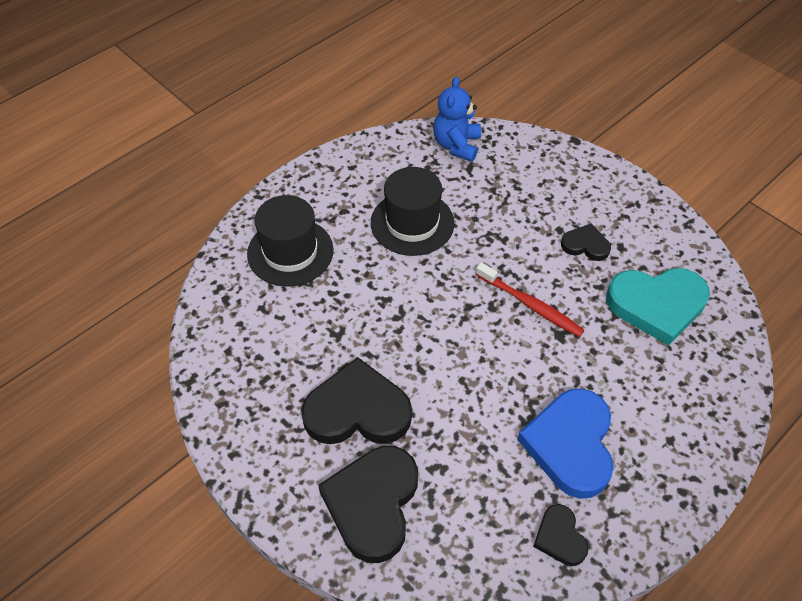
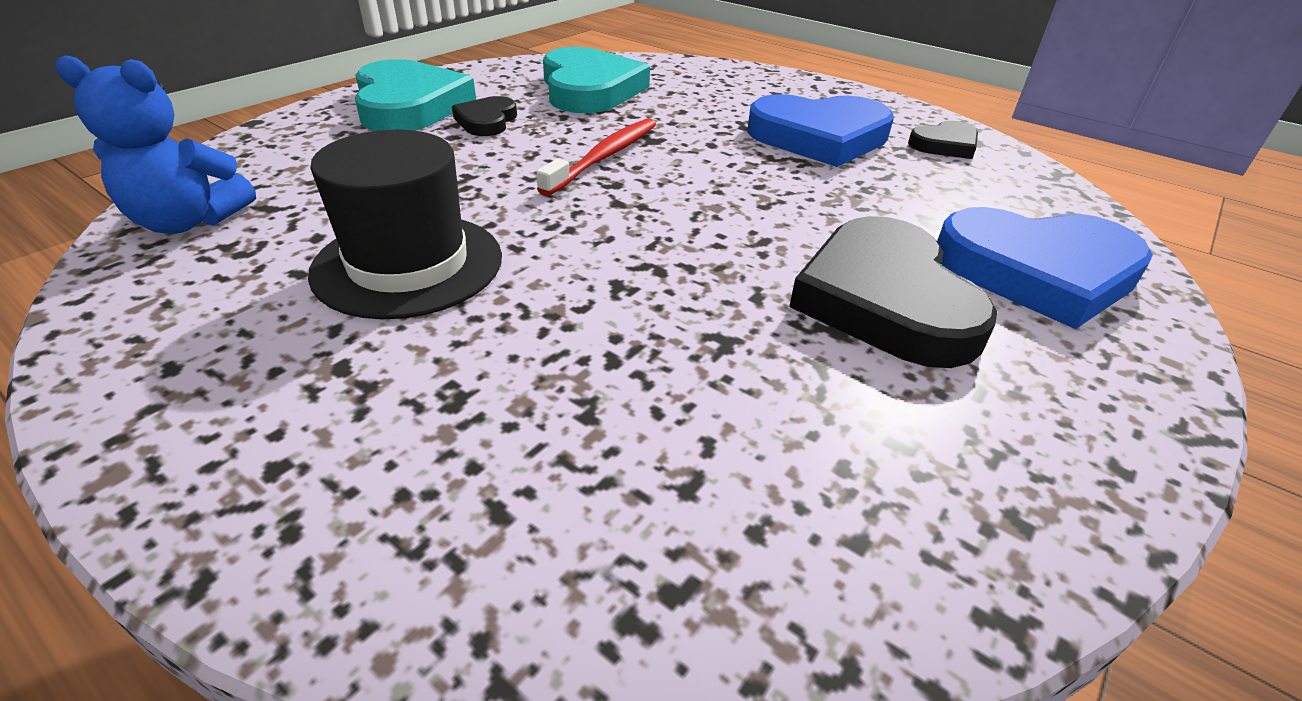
camera: 100 degrees left, 15 degrees down
(290, 252) = (478, 455): black hat -> none
(373, 504) = (1037, 272): black heart -> blue heart
(610, 205) = (409, 105): none -> turquoise heart

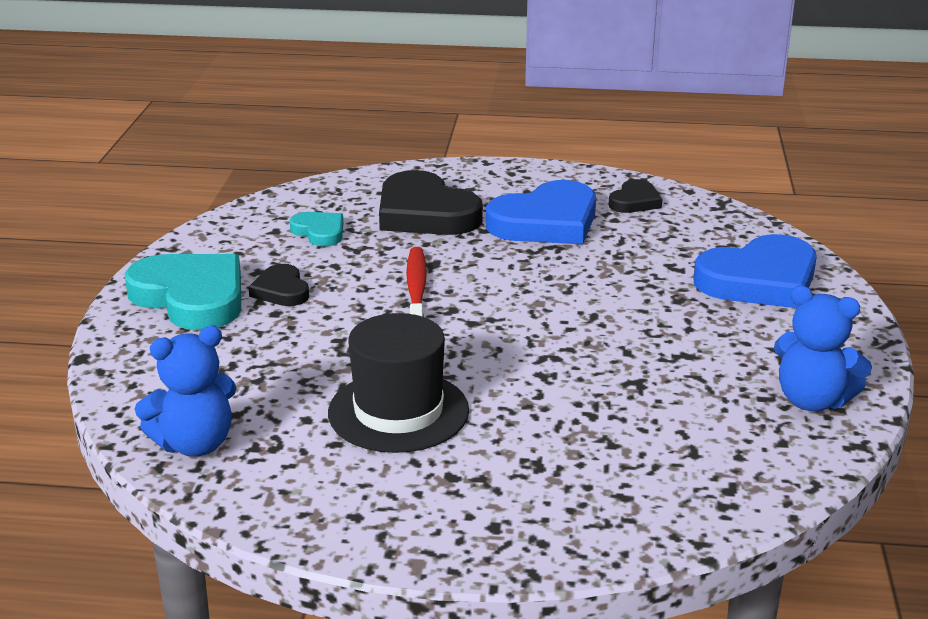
camera: 30 degrees left, 10 degrees down
(589, 89) = (319, 232): turquoise heart -> turquoise heart, size x0.51
(885, 300) = (696, 328): black heart -> black heart (425, 213)
(980, 485) = (812, 401): none -> blue teddy bear

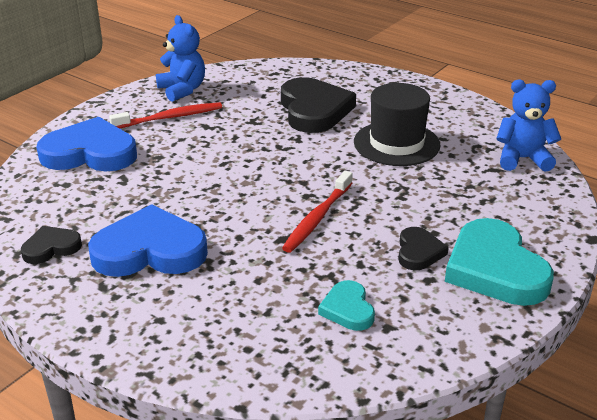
camera: 150 degrees left, 5 degrees up
(425, 213) = (235, 299): black heart -> black heart (314, 110)
(751, 351) = (170, 117): none -> red toothbrush

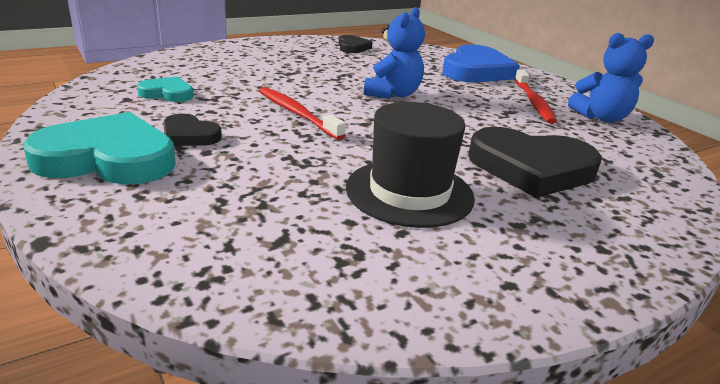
camera: 110 degrees right, 5 degrees down
(150, 250) = (320, 63): blue heart -> none
(522, 159) = (282, 281): blue teddy bear -> blue teddy bear (393, 94)

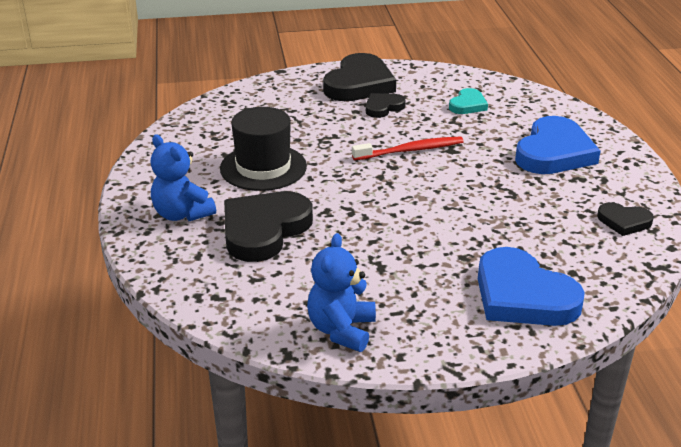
camera: 115 degrees right, 5 degrees up
(108, 158) = (359, 84): turquoise heart -> black heart
(260, 62) = (554, 152): none -> blue heart
(393, 94) = (447, 208): blue teddy bear -> blue teddy bear (182, 214)
(533, 102) = (401, 297): red toothbrush -> none

